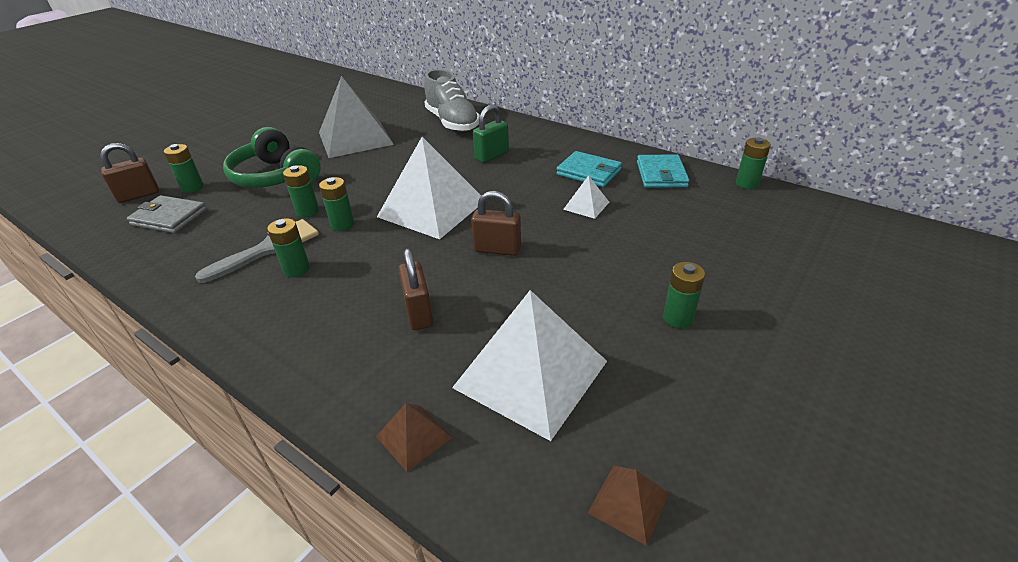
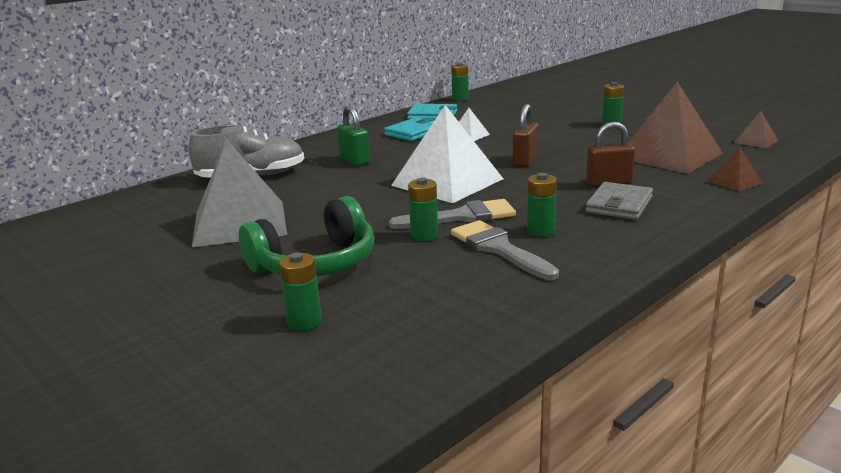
camera: 80 degrees left, 15 degrees down
(138, 195) = (297, 370): brown padlock -> none
(169, 217) = (392, 325): grey wallet -> grey wallet (619, 205)
(342, 225) = (462, 217): green battery -> grey brush
(531, 374) = (669, 155): white pyramid -> brown pyramid

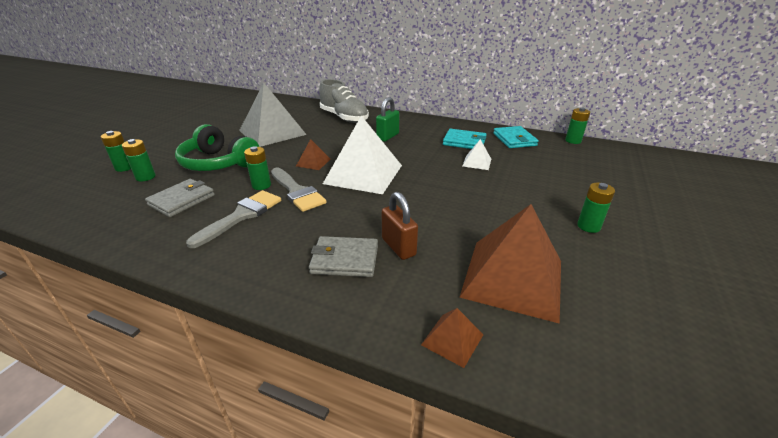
camera: 65 degrees right, 10 degrees up
(422, 287) = (182, 200): none -> grey wallet
(525, 161) = (431, 196): brown padlock -> none
(540, 231) = (276, 228): green battery -> green battery (124, 167)
(756, 141) = (645, 357): brown pyramid -> brown pyramid (313, 162)

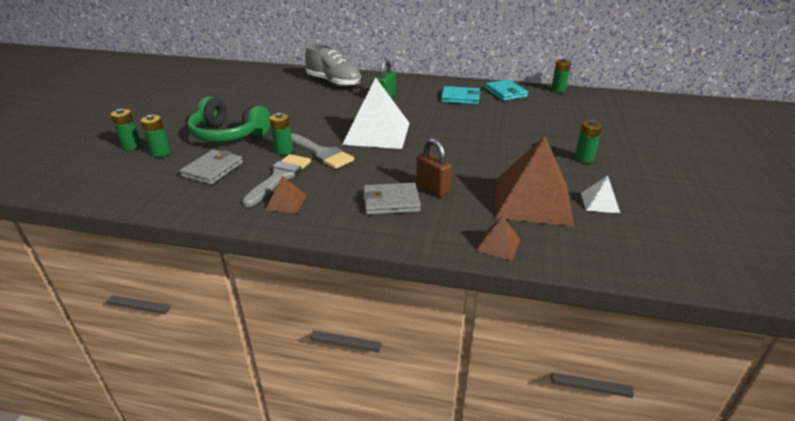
camera: 10 degrees left, 0 degrees up
(272, 132) = (267, 102): grey pyramid -> none
(313, 162) = (323, 126): brown pyramid -> brown pyramid (286, 202)
(476, 162) = (477, 115): white pyramid -> white pyramid (599, 202)

